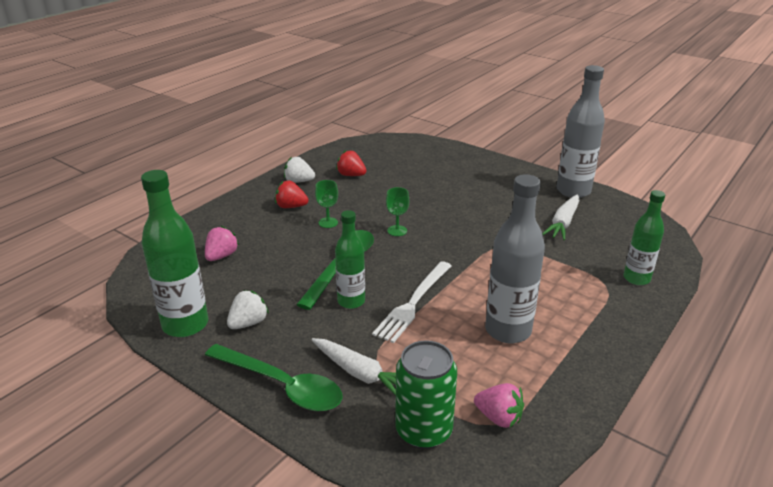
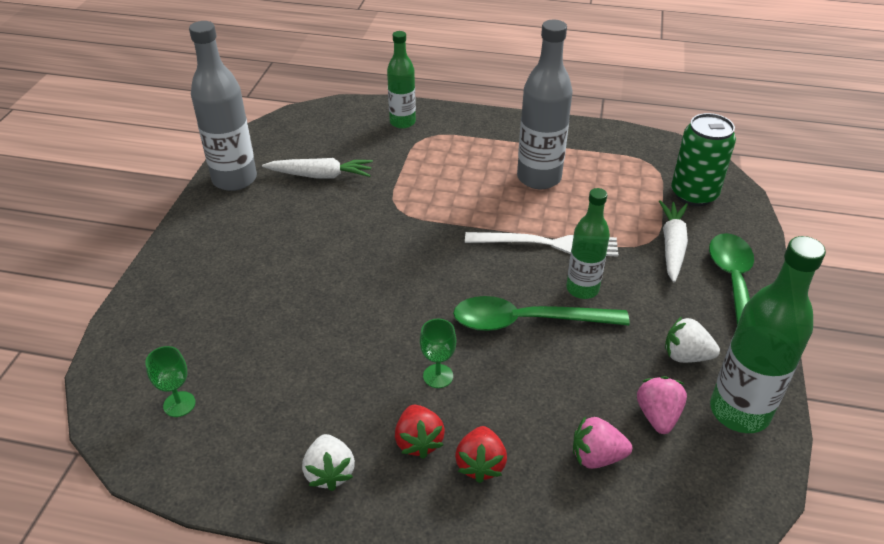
camera: 115 degrees left, 10 degrees up
(351, 175) = (276, 408): red strawberry -> red strawberry (480, 464)
(397, 230) = (416, 299): green goblet -> green goblet (179, 404)
(499, 418) = (644, 163): pink strawberry -> pink strawberry (658, 416)

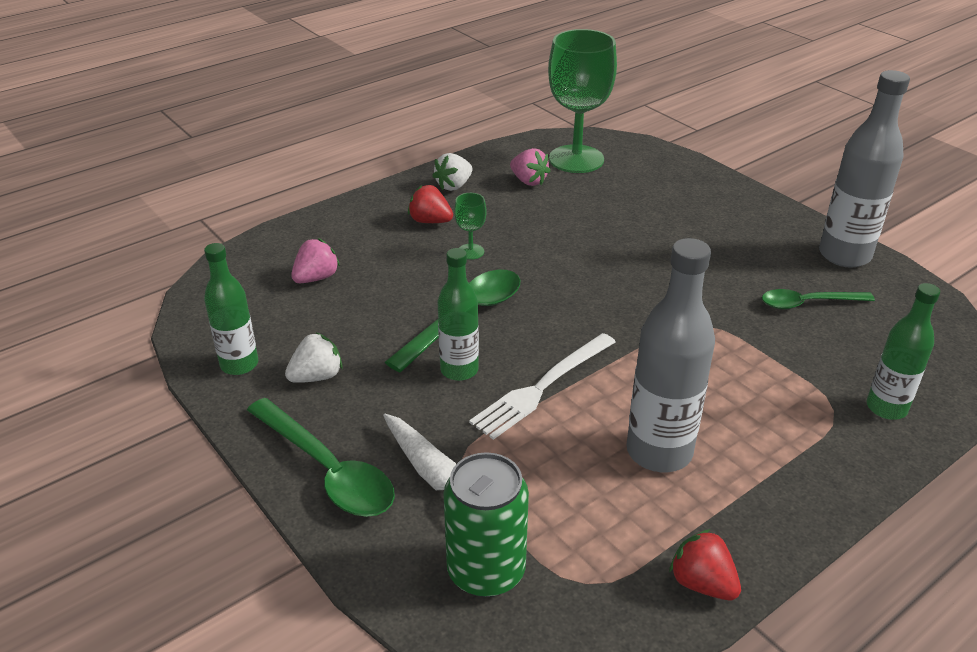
camera: 130 degrees right, 5 degrees down
(179, 404) = (576, 159): green goblet -> green goblet, size x2.36
(320, 175) = (808, 303): white carrot -> green spoon
(330, 472) = (454, 186): white strawberry -> white strawberry turned 75 degrees counterclockwise
(480, 464) = (381, 234): red strawberry -> red strawberry (702, 583)
(658, 416) = (299, 323): pink strawberry -> pink strawberry (528, 181)
(739, 411) = (239, 364): green bottle -> green bottle, size x0.64

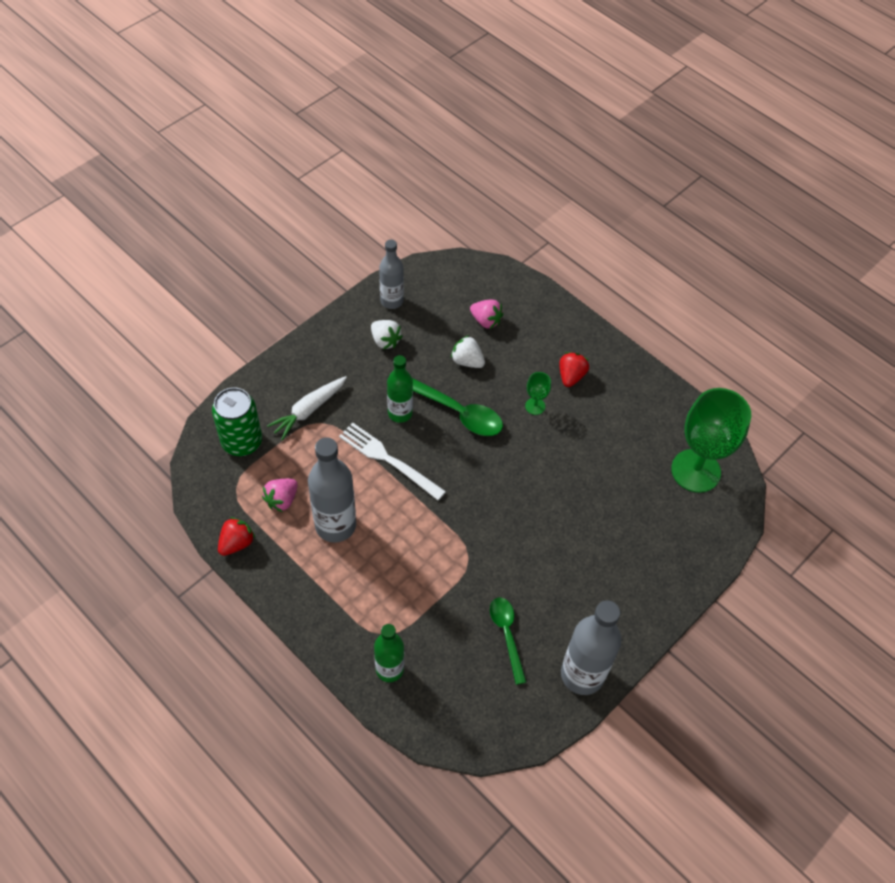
camera: 80 degrees right, 20 degrees up
(239, 364) = (392, 301): green bottle -> grey bottle
(327, 470) = (308, 361): green spoon -> none
(454, 186) = (627, 385): white strawberry -> white strawberry (467, 361)
(528, 181) = (648, 437): pink strawberry -> pink strawberry (282, 500)

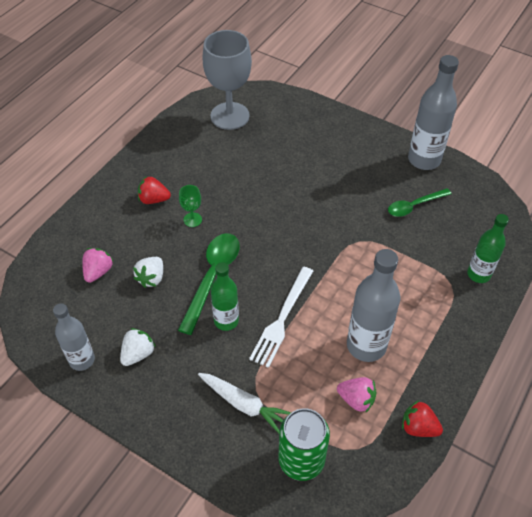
camera: 100 degrees left, 5 degrees down
(695, 471) = (230, 116): green goblet -> grey goblet

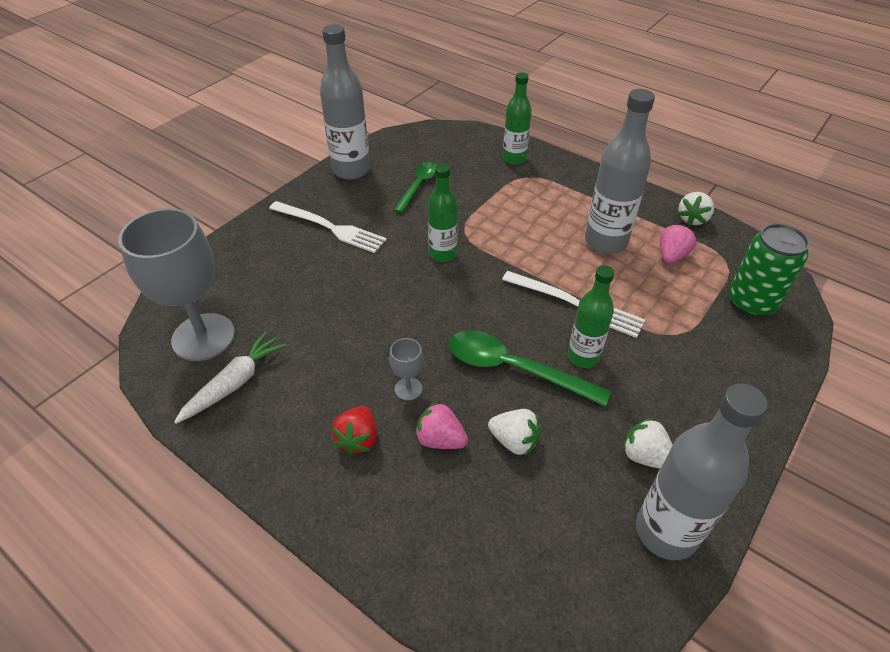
camera: 85 degrees left, 5 degrees down
(82, 360) = (666, 531): grey bottle -> grey bottle, size x1.57
(98, 272) = (500, 516): pink strawberry -> pink strawberry (440, 439)
(192, 220) = (408, 389): green goblet -> grey goblet
(243, 404) = (697, 345): white carrot -> white carrot (234, 383)
(328, 228) = (442, 254): none -> green bottle
(346, 158) = (330, 227): none -> white fork
(414, 206) = (418, 186): green spoon -> green spoon turned 135 degrees counterclockwise
(418, 427) = (692, 219): red strawberry -> white strawberry

